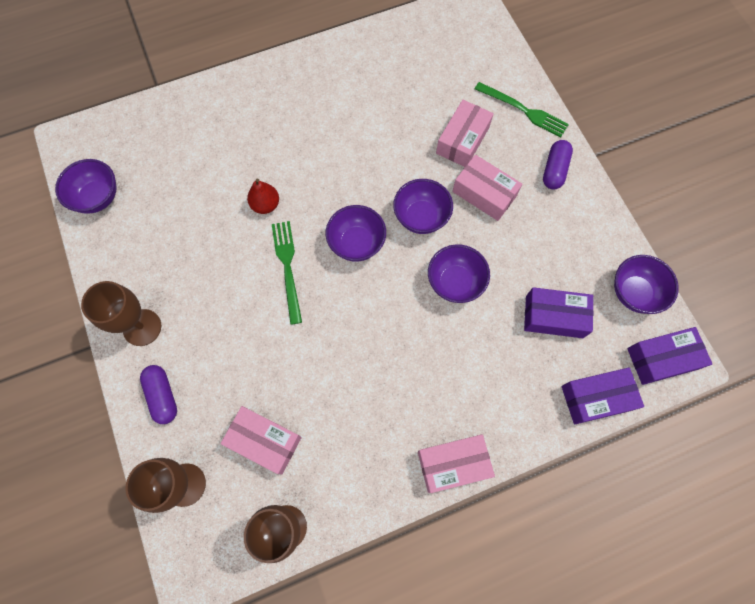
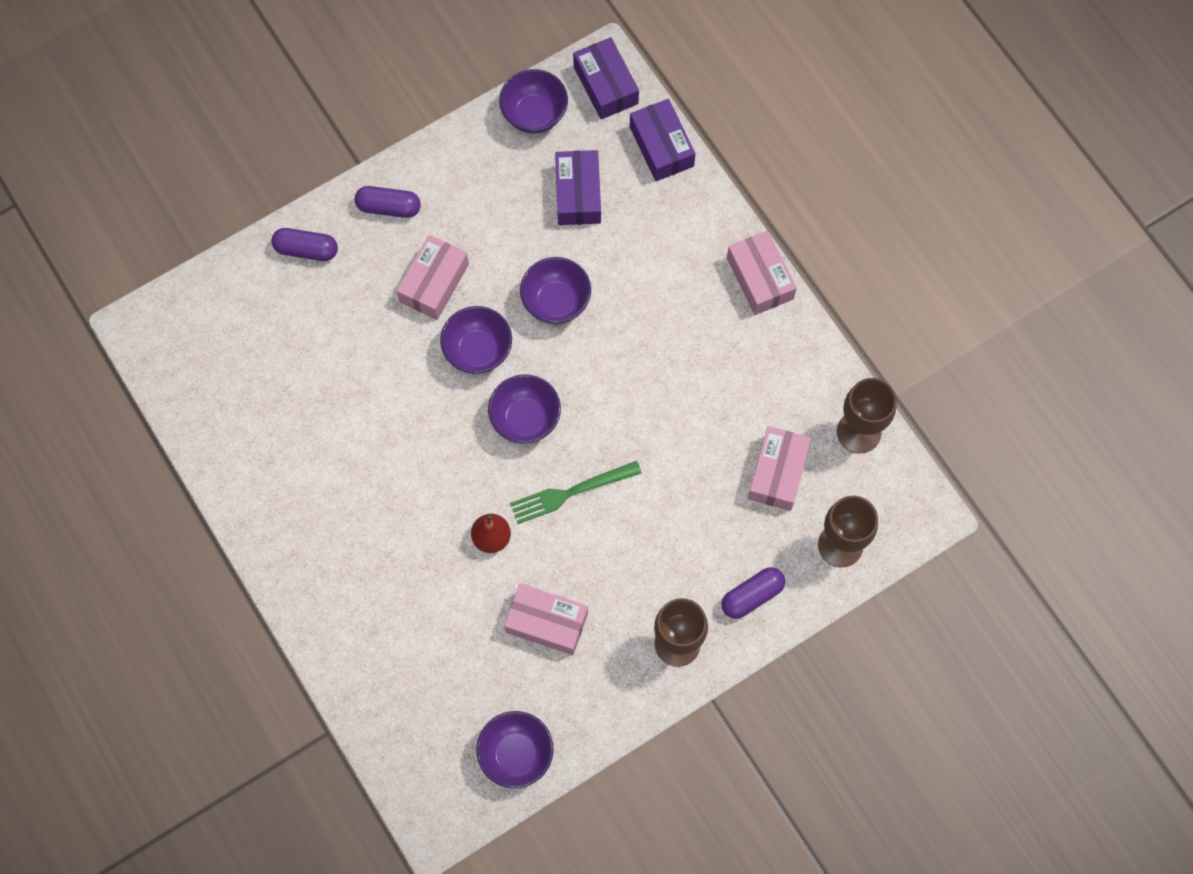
camera: 100 degrees left, 0 degrees up
(462, 140) = (361, 317): pink box -> pink box (546, 622)
(523, 110) = (306, 250): green fork -> purple capsule

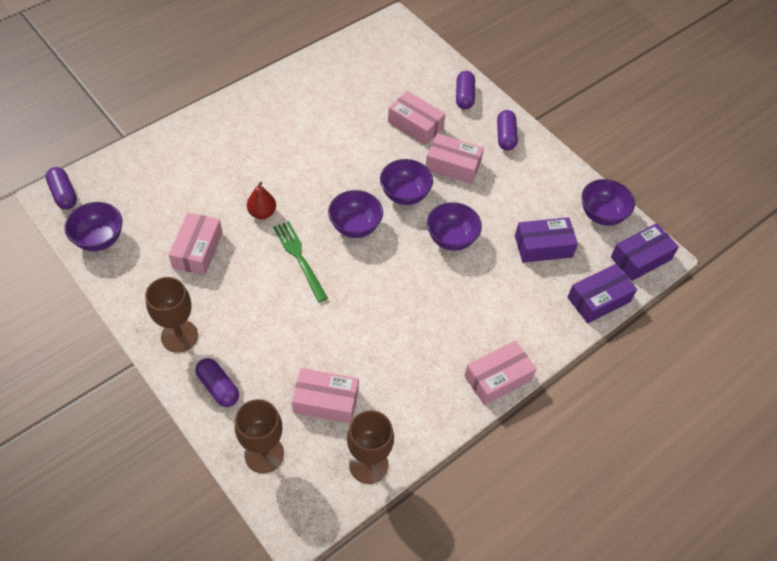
camera: 80 degrees right, 15 degrees down
(354, 322) = (415, 125): none -> pink box
(432, 810) = (64, 194): none -> purple capsule

